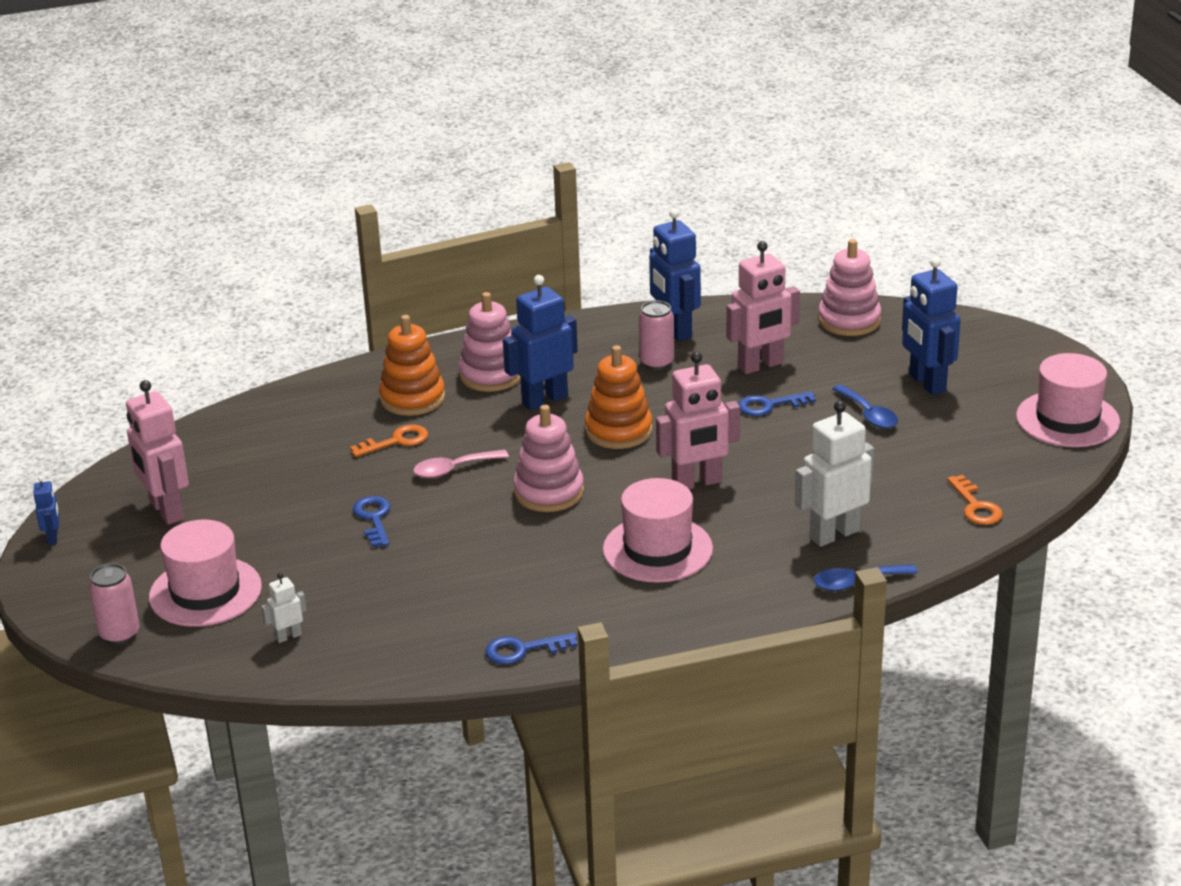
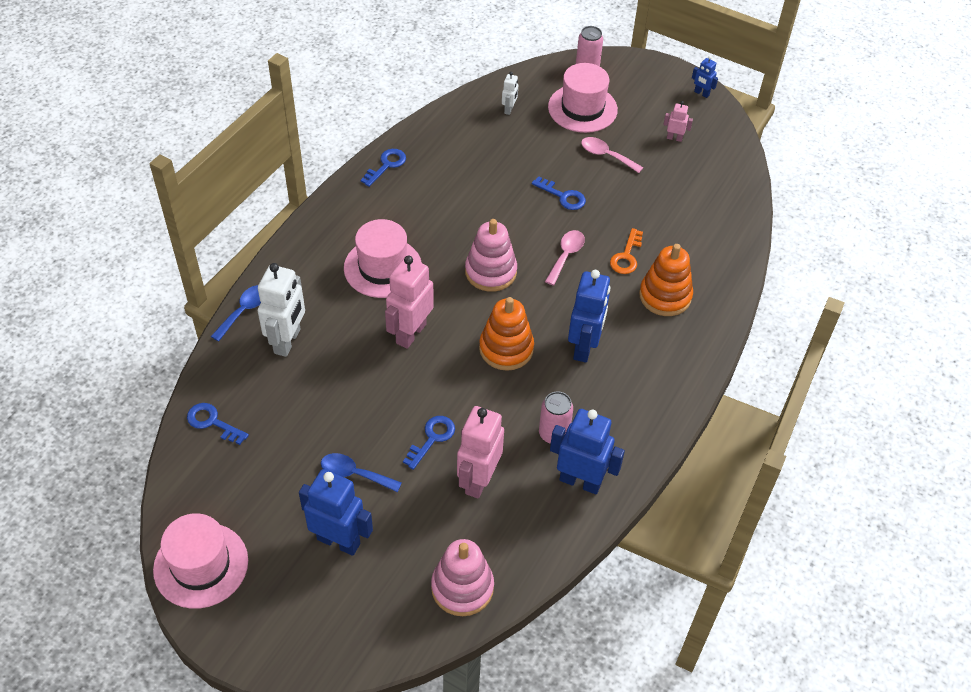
camera: 135 degrees right, 20 degrees up
(166, 511) = (674, 138): pink robot -> pink robot, size x0.48
(264, 532) = (606, 155): none -> pink spoon
(491, 375) = (645, 348): pink stacking toy -> none
(976, 506) = (212, 422): orange key -> blue key

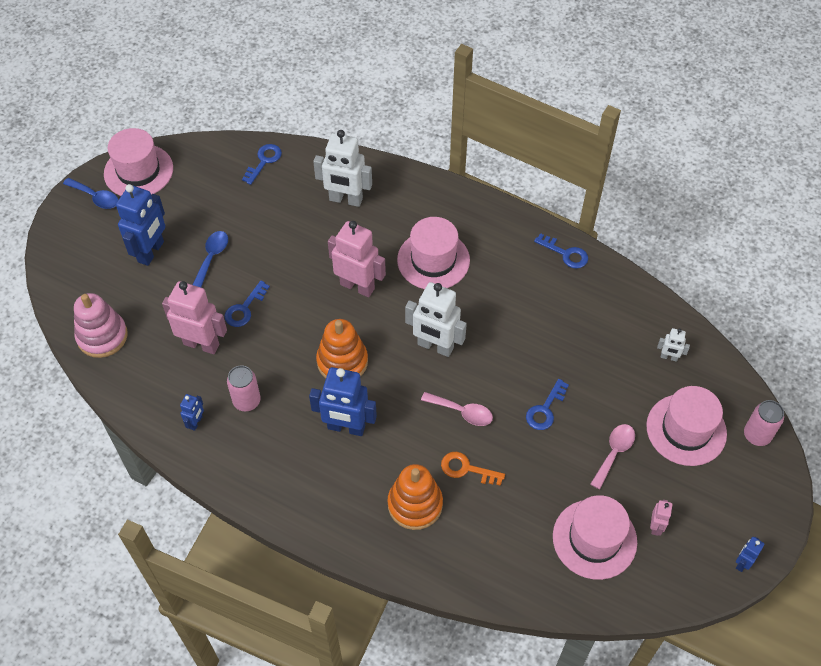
camera: 90 degrees right, 5 degrees up
(244, 311) = (377, 167): blue spoon -> blue spoon (96, 197)
(432, 438) = (244, 308): blue key -> blue key turned 90 degrees clockwise
(490, 272) = (435, 346): pink stacking toy -> white robot
(580, 481) = (196, 422): blue robot -> blue robot, size x0.48
(689, 177) = (594, 539): none -> pink hat

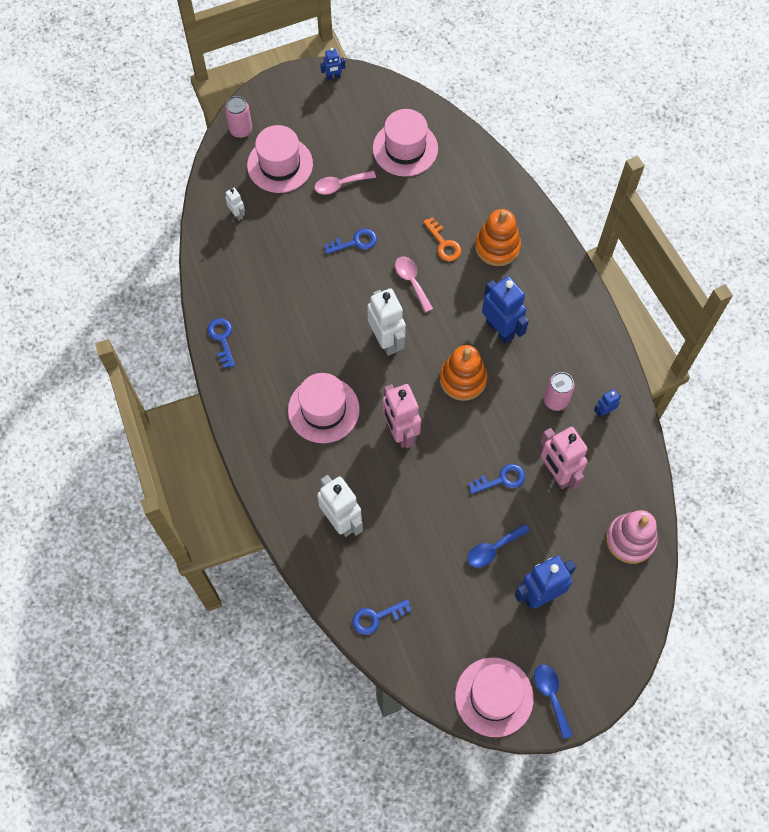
camera: 140 degrees left, 10 degrees up
(656, 526) = (361, 129): pink robot -> none

